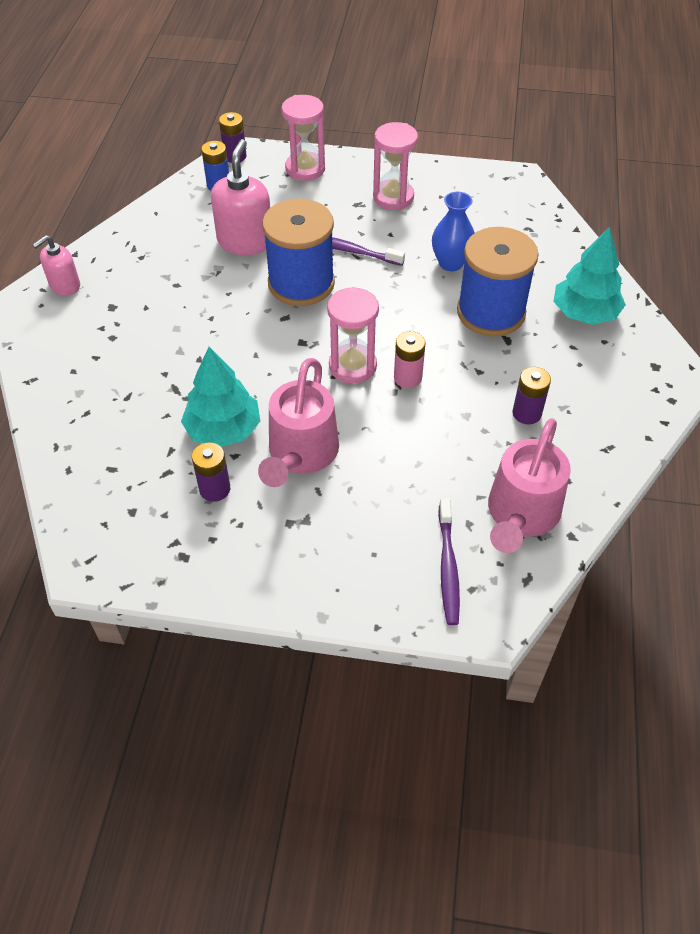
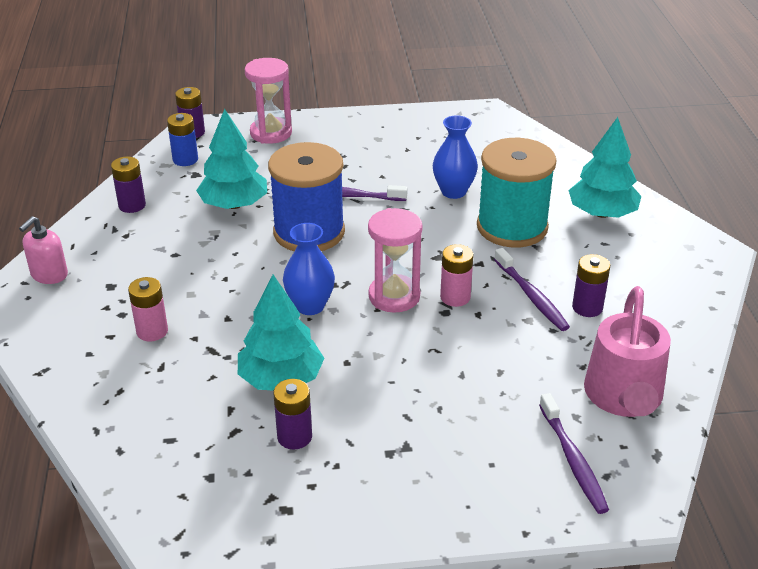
camera: 15 degrees left, 15 degrees down
(131, 359) = (152, 331): none -> pink battery
(156, 226) = (132, 205): none -> purple battery
(245, 241) = (234, 204): pink soap dispenser -> turquoise tree
(274, 361) = (310, 306): none -> blue vase
(300, 455) = (374, 387): pink watering can -> none
(393, 197) = (371, 144): pink hourglass -> none
(479, 391) = (531, 296): none -> purple toothbrush
(491, 312) = (512, 227): blue spool -> turquoise spool

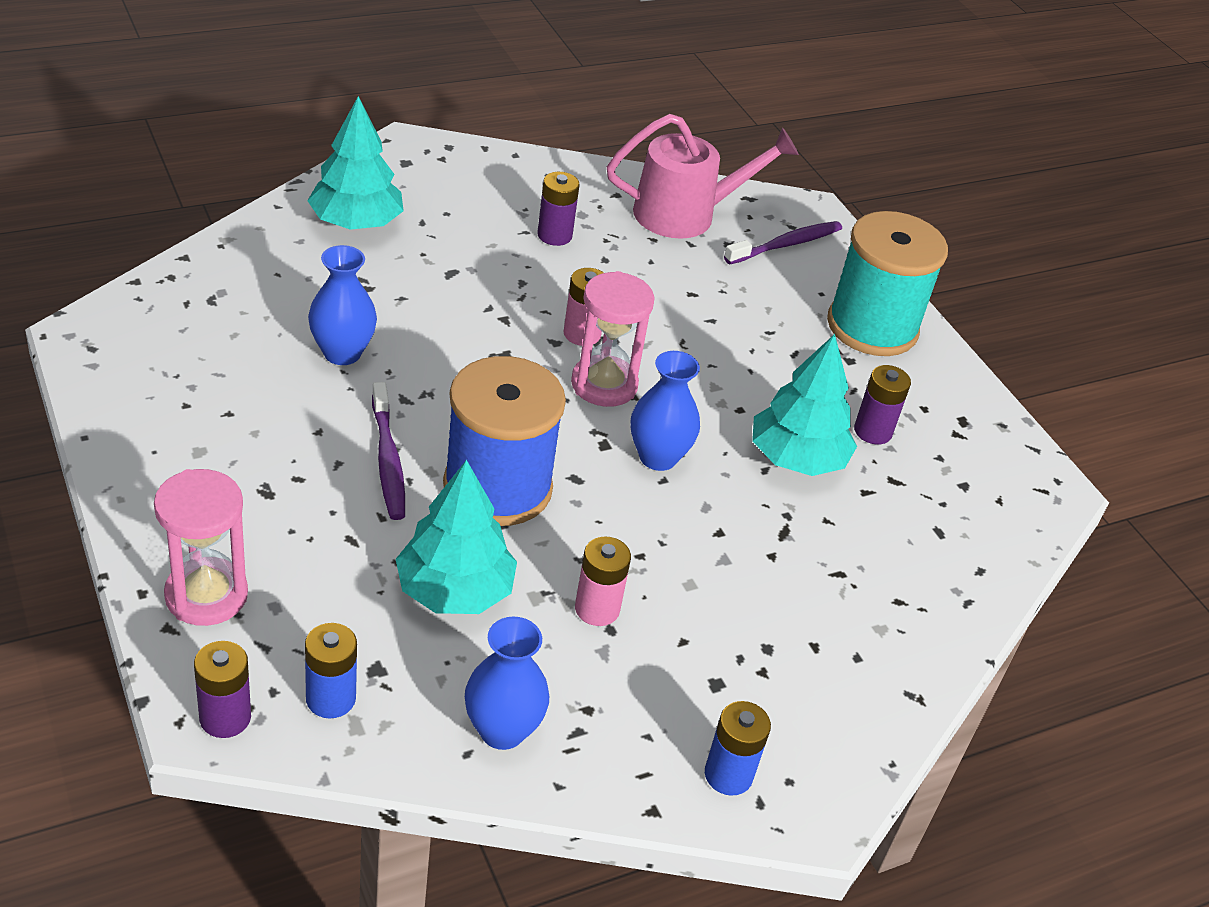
camera: 115 degrees left, 5 degrees up
(49, 275) = (728, 775): pink soap dispenser -> blue battery
(132, 205) = (502, 730): purple battery -> blue vase
(152, 331) = (783, 602): pink battery -> pink battery (597, 609)
(512, 227) = (414, 295): turquoise spool -> turquoise spool (872, 327)
(531, 296) = (552, 275): purple toothbrush -> none

